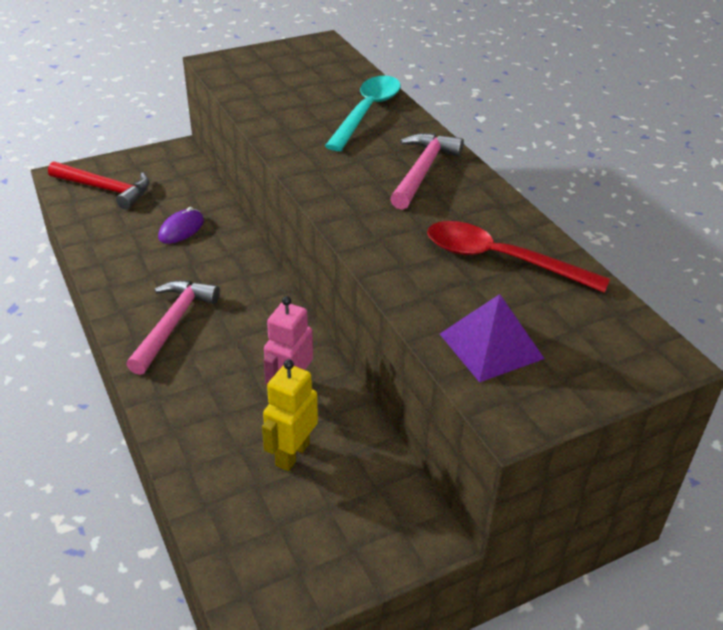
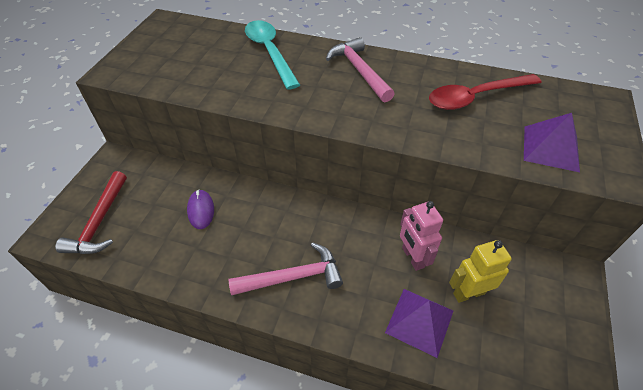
camera: 45 degrees left, 10 degrees up
(105, 189) = (100, 222): red hammer -> red hammer turned 120 degrees clockwise
(173, 324) = (293, 277): pink hammer -> pink hammer turned 105 degrees clockwise
(215, 434) = (419, 321): none -> purple pyramid
(292, 454) = (468, 293): yellow robot -> yellow robot turned 90 degrees clockwise

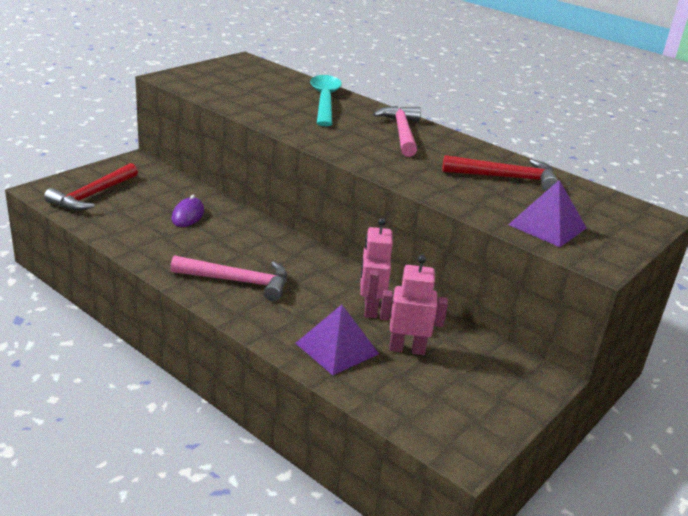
camera: 20 degrees right, 20 degrees down
(468, 293) = (407, 349): yellow robot -> pink robot
(476, 97) = (505, 178): red spoon -> red hammer

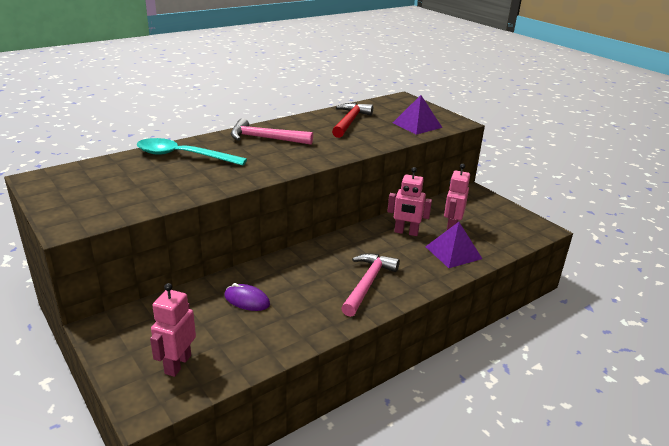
camera: 75 degrees left, 0 degrees up
(93, 195) = (177, 364): red hammer -> pink robot

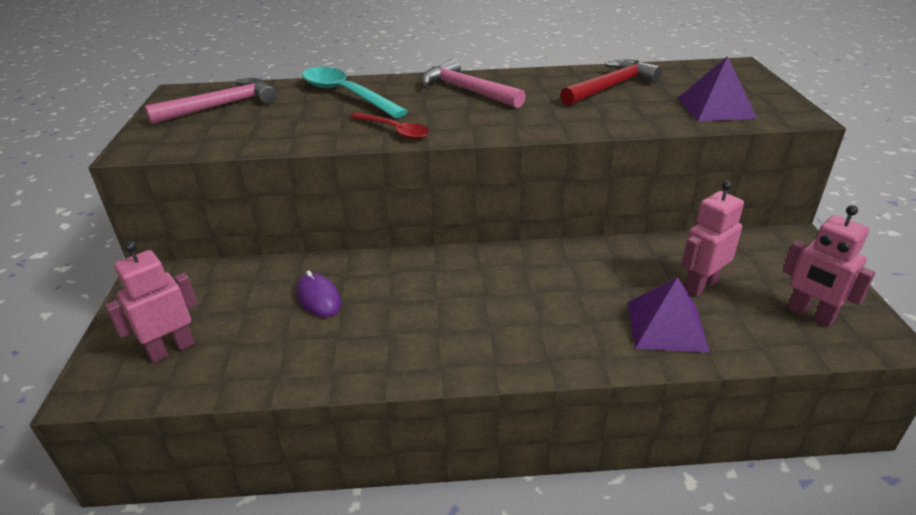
camera: 35 degrees right, 5 degrees up
(251, 173) = (395, 131): none -> red spoon
(367, 284) = (487, 329): pink hammer -> pink hammer (221, 106)
(406, 232) = (617, 272): pink robot -> pink robot (810, 315)

